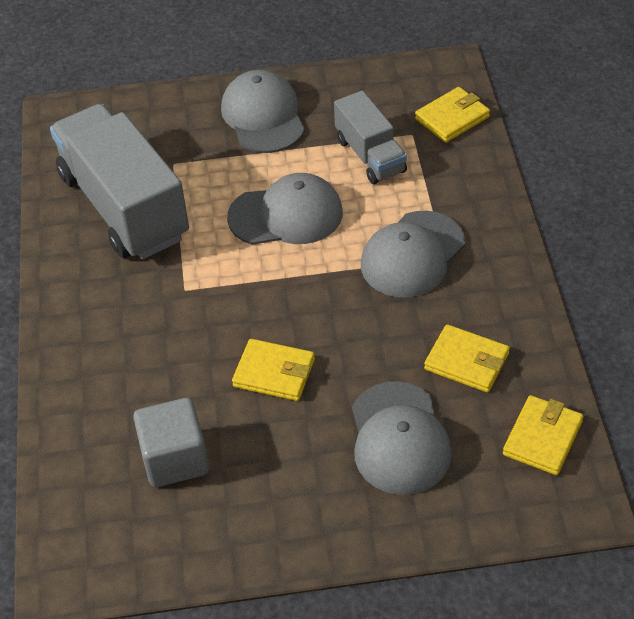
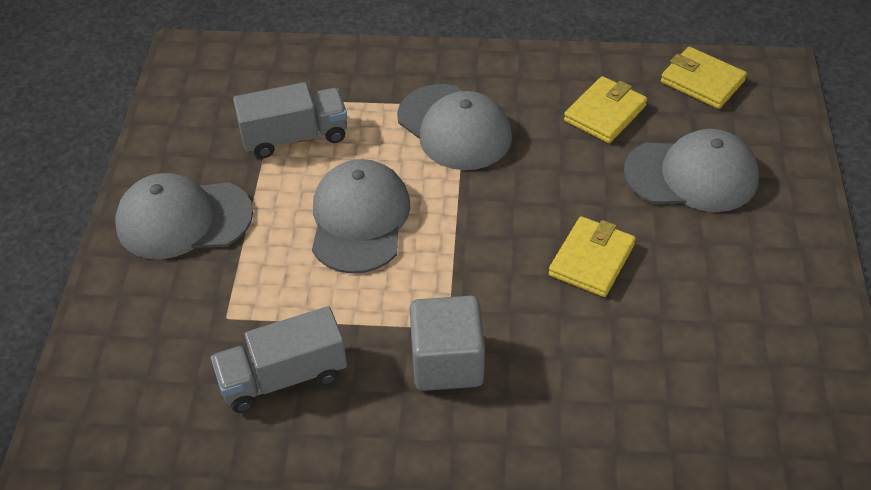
camera: 80 degrees left, 0 degrees up
(124, 206) = (283, 377): grey truck -> grey truck, size x0.54
(175, 459) = (698, 361): grey cube -> grey cube (447, 362)
(452, 118) = (266, 66): yellow wallet -> none

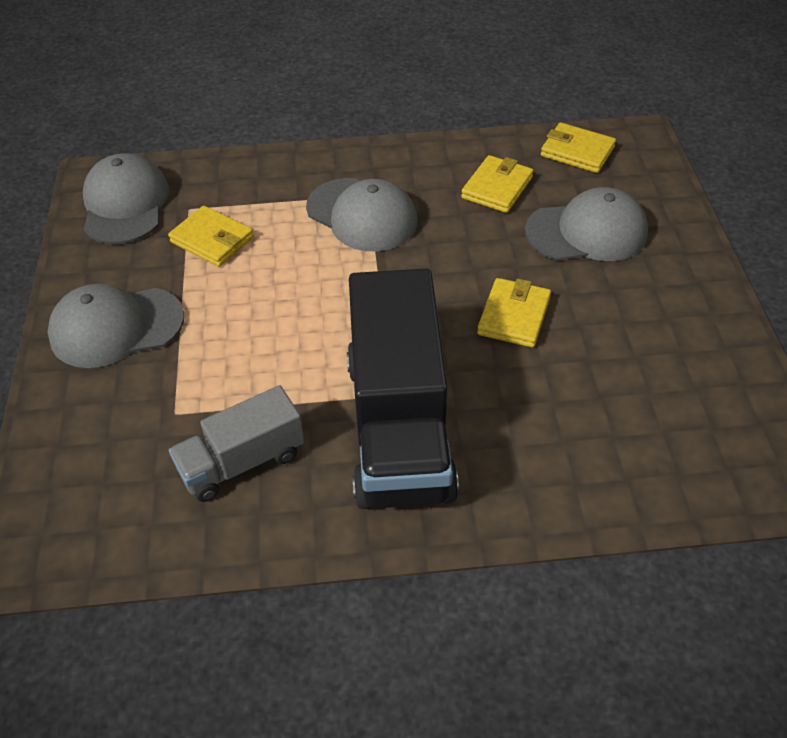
camera: 10 degrees left, 0 degrees up
(295, 137) = (212, 240): grey truck -> yellow wallet
(359, 220) = (288, 307): grey cap -> grey cap (125, 204)
(447, 362) = (399, 426): grey cube -> black truck

